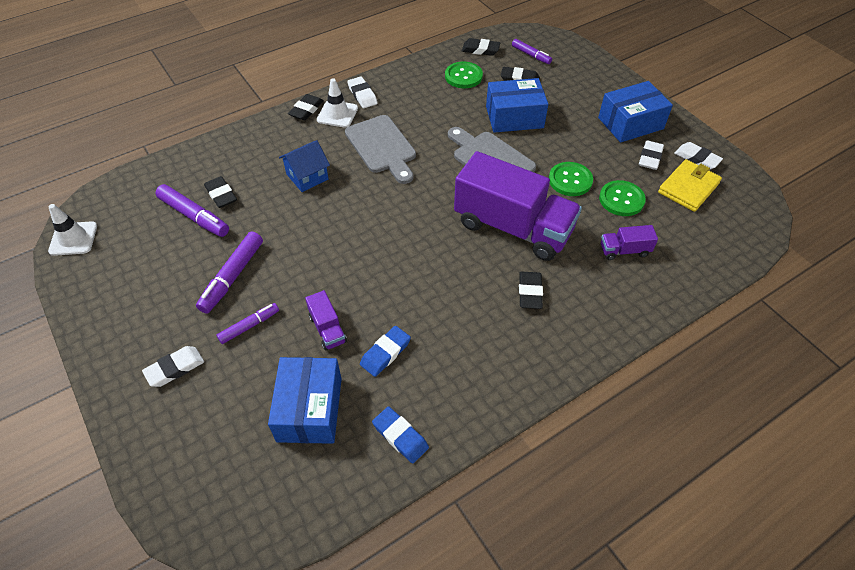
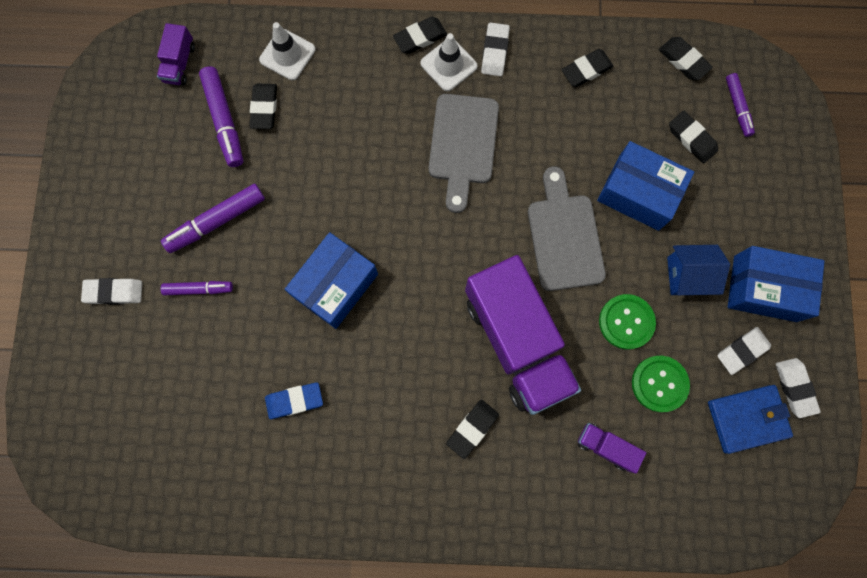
camera: 35 degrees right, 25 degrees up
(73, 239) = (105, 79): white traffic cone -> white traffic cone (287, 54)
(307, 177) = (360, 137): blue house -> blue house (687, 275)
(309, 409) = (196, 412): blue box -> blue box (335, 285)
(327, 329) = (262, 339): purple truck -> purple truck (179, 63)
(400, 436) = (251, 491): blue eraser -> none
(428, 78) = (586, 70): none -> black eraser
(463, 76) = (629, 92): green button -> none
(688, 188) = (747, 418): yellow wallet -> blue wallet

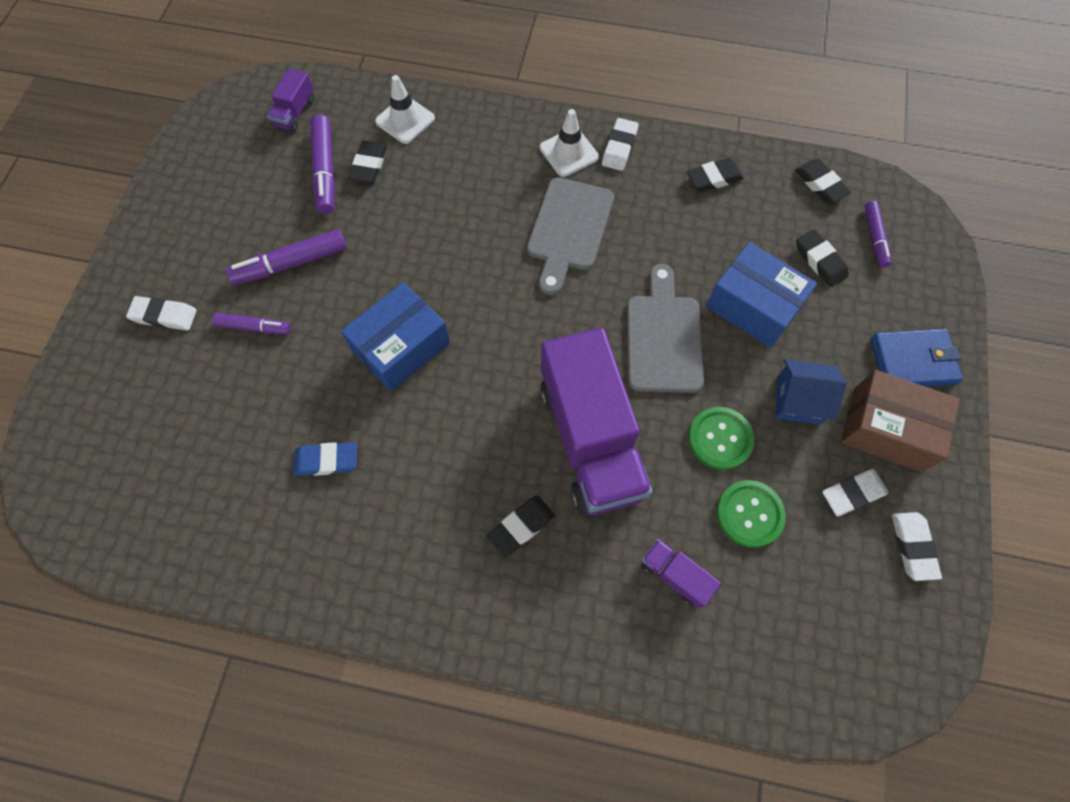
camera: 10 degrees right, 10 degrees down
(420, 37) = (544, 124): black eraser -> none
(747, 418) = (850, 572): blue wallet -> blue wallet (912, 361)
(764, 288) = (887, 429): blue box -> brown box

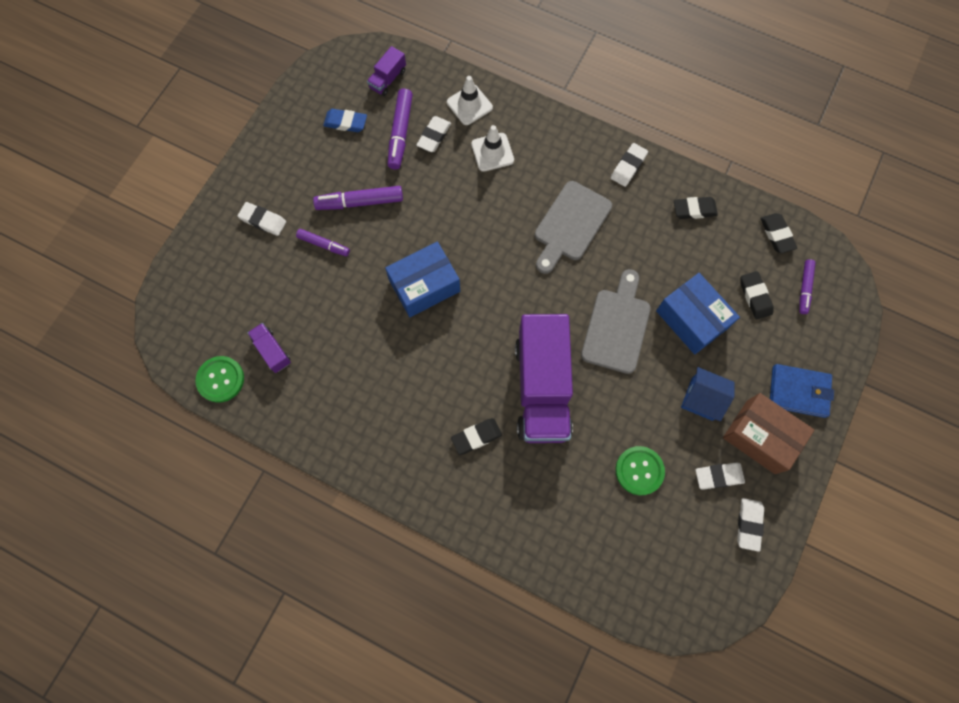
camera: 15 degrees right, 5 degrees up
(326, 461) = (354, 355): blue eraser -> blue eraser (345, 122)
(369, 165) = (434, 136): black eraser -> white eraser
(569, 152) = (588, 162): white traffic cone -> white traffic cone (492, 152)
(675, 575) = (573, 498): purple truck -> purple truck (272, 351)
(720, 439) = (635, 412): green button -> green button (220, 379)

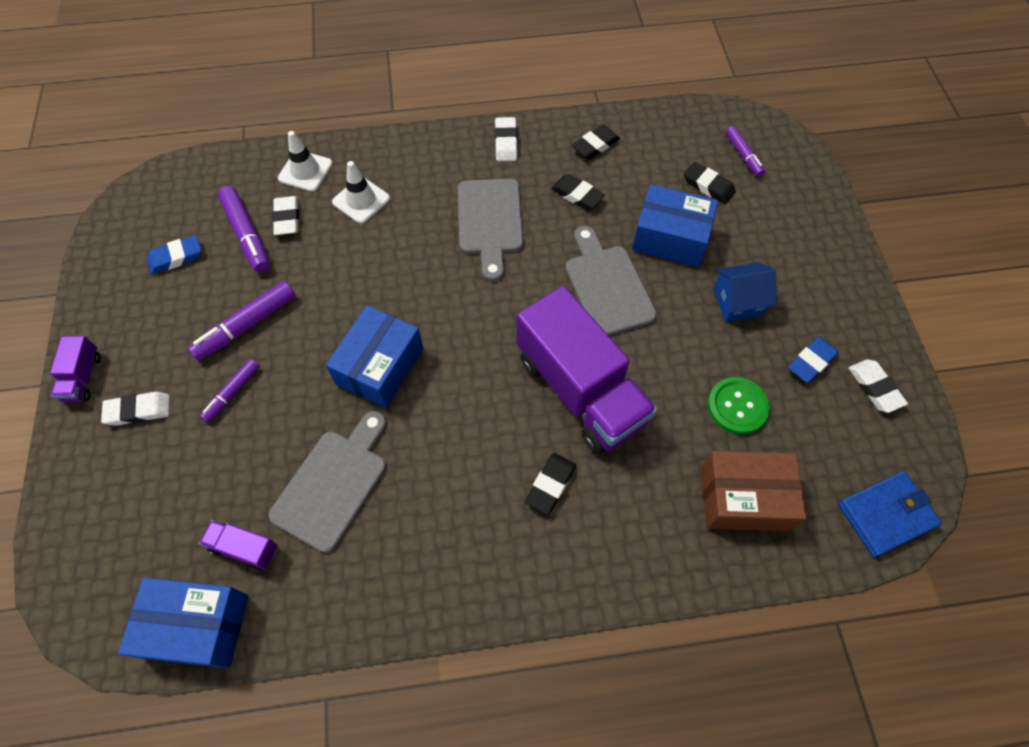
camera: 35 degrees left, 10 degrees down
(220, 379) = (197, 626): green button -> blue box
(324, 245) = (232, 393): purple marker -> purple marker turned 135 degrees clockwise
(346, 345) = (333, 483): none -> grey cutting board
(388, 79) = (198, 193): purple truck -> purple truck (83, 377)
(718, 476) = (811, 362): white eraser -> blue eraser
(760, 437) = (816, 302): brown box -> brown box (743, 498)
(776, 234) = (683, 126): black eraser -> black eraser (577, 195)
(798, 391) = (813, 242): blue wallet -> blue wallet (885, 514)

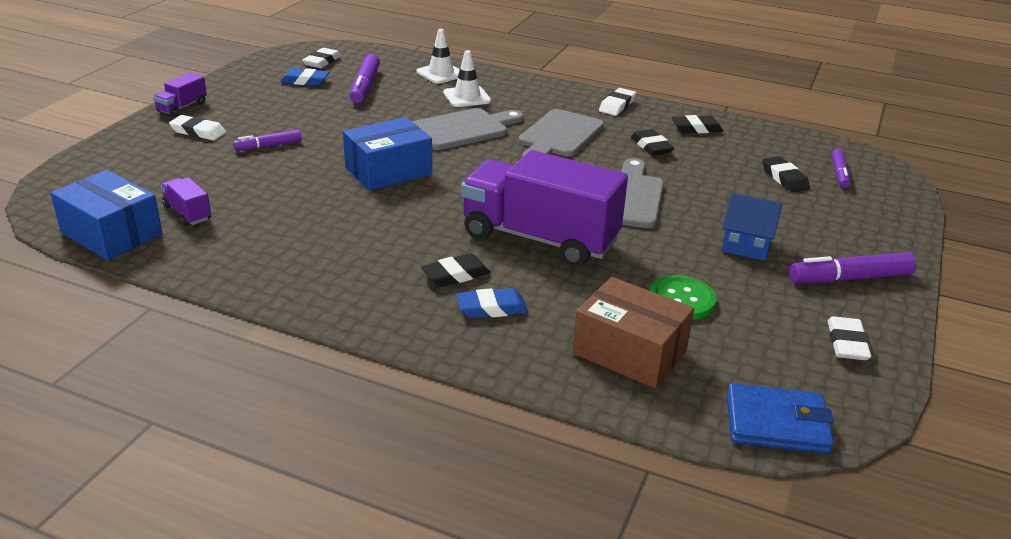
camera: 30 degrees right, 30 degrees down
(246, 326) = (315, 122): purple marker -> purple marker (850, 278)
(287, 218) = (402, 88): white eraser -> white eraser (322, 62)
(333, 483) = (286, 209): grey cutting board -> grey cutting board (463, 129)
(580, 390) = (539, 238): purple truck -> purple truck turned 120 degrees clockwise
(670, 238) = (715, 192): blue box -> none
(811, 362) = (789, 303): blue eraser -> blue eraser (491, 308)

